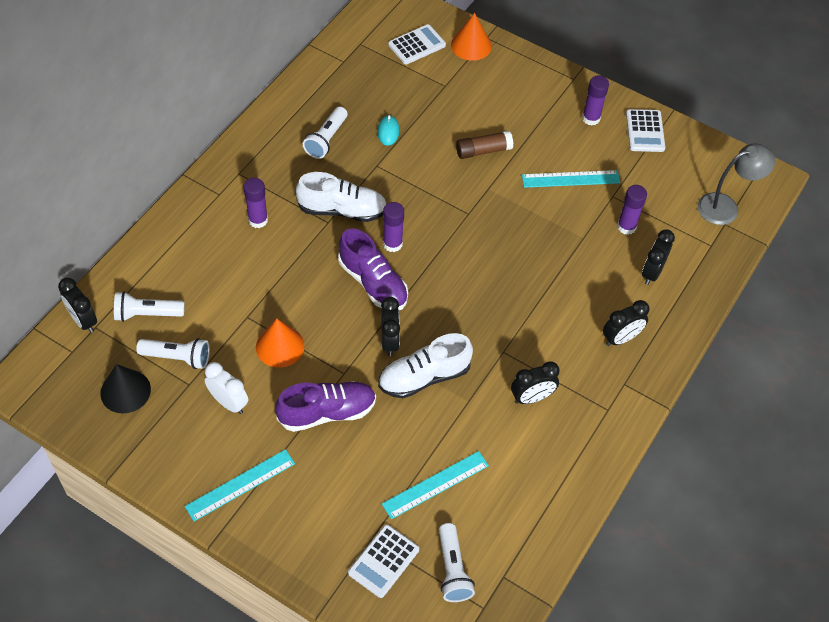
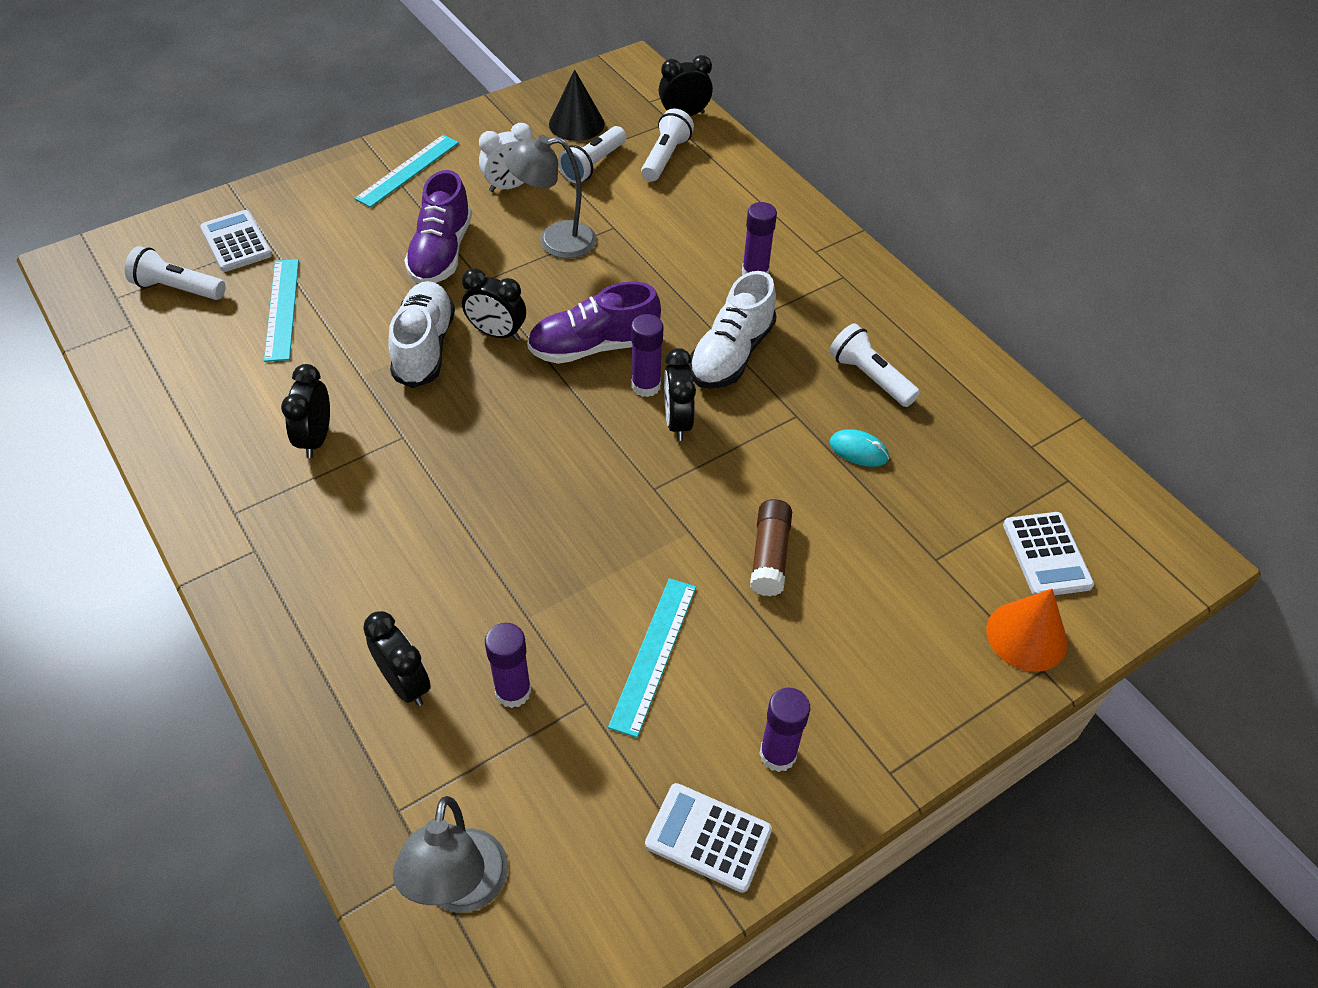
camera: 115 degrees right, 5 degrees down
(240, 485) = (408, 170): turquoise ruler -> turquoise ruler turned 45 degrees clockwise
(280, 346) = (555, 241): orange cone -> grey lamp
(621, 338) = (324, 581): black clock -> black clock (677, 422)

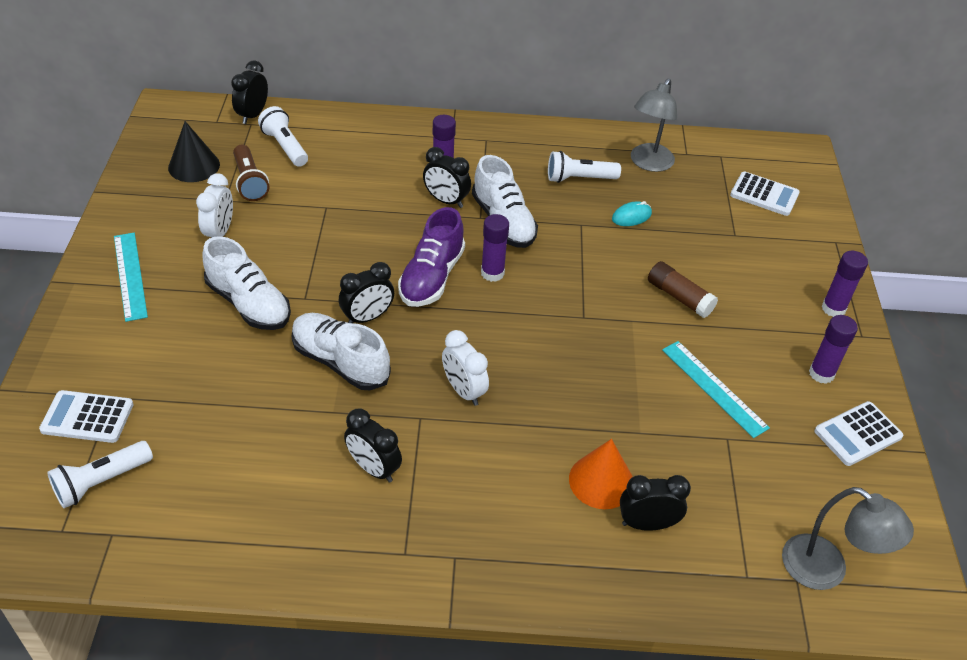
camera: 55 degrees left, 5 degrees down
(282, 309) = (206, 424): turquoise ruler -> none
(441, 253) = (249, 304): purple shoe -> white shoe
(464, 449) = (464, 391): none -> white clock
(513, 691) = (694, 470): purple glue stick -> purple glue stick (833, 308)
(555, 241) = (306, 241): grey lamp -> grey lamp (648, 163)
(593, 165) = (250, 182): white flashlight -> brown flashlight
(677, 422) = (538, 276): black clock -> black clock (446, 201)
(1026, 636) = (810, 234): orange cone -> orange cone (601, 481)

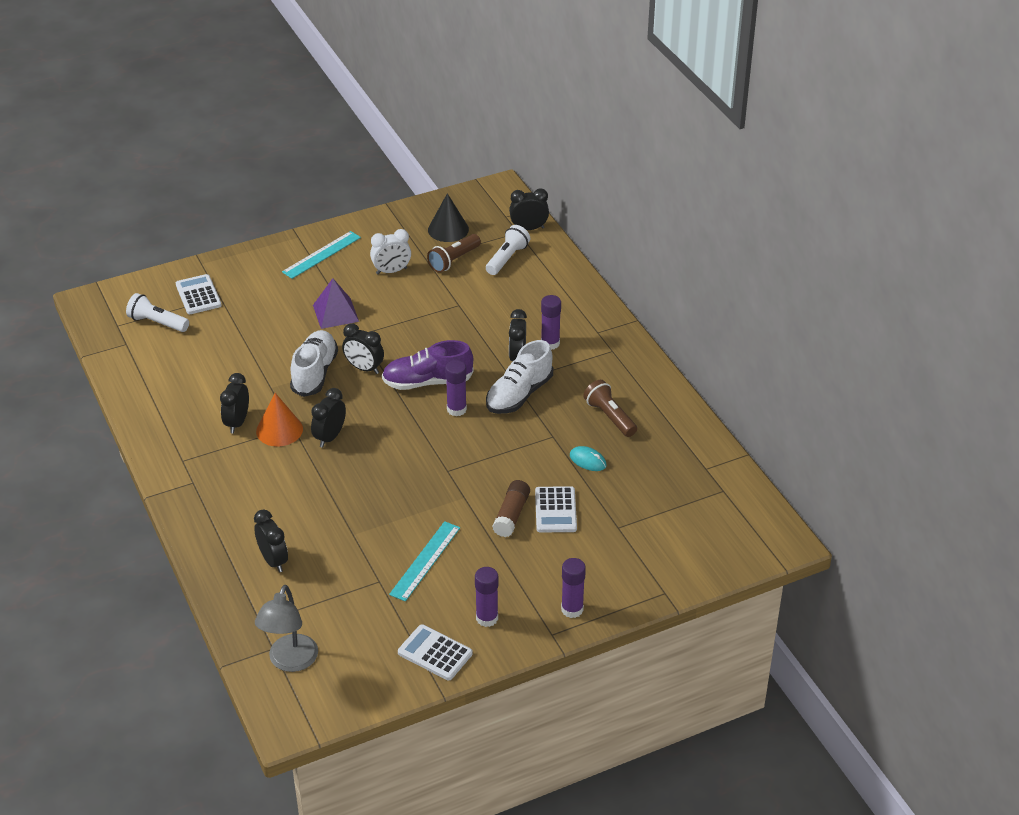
camera: 65 degrees right, 5 degrees down
(249, 304) = (336, 313): white shoe -> purple pyramid
(464, 391) = (330, 437): white clock -> black clock
(579, 179) = (610, 417): white flashlight -> brown flashlight
(601, 481) = (295, 528): orange cone -> orange cone (279, 430)
(648, 163) = (668, 450): grey lamp -> none
(764, 195) = (691, 532): white calculator -> white calculator (555, 510)

